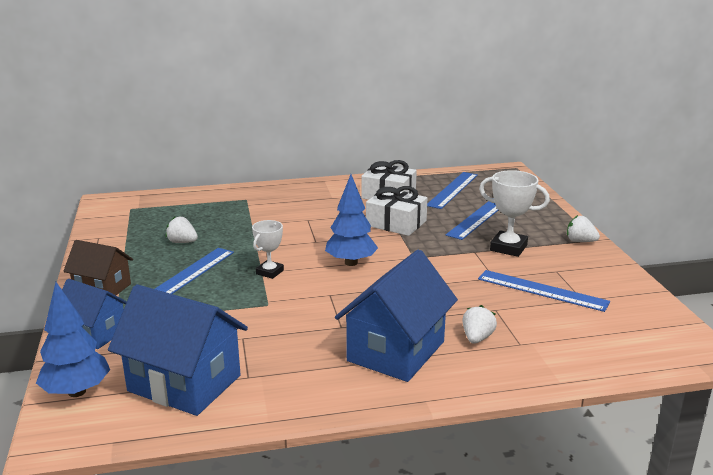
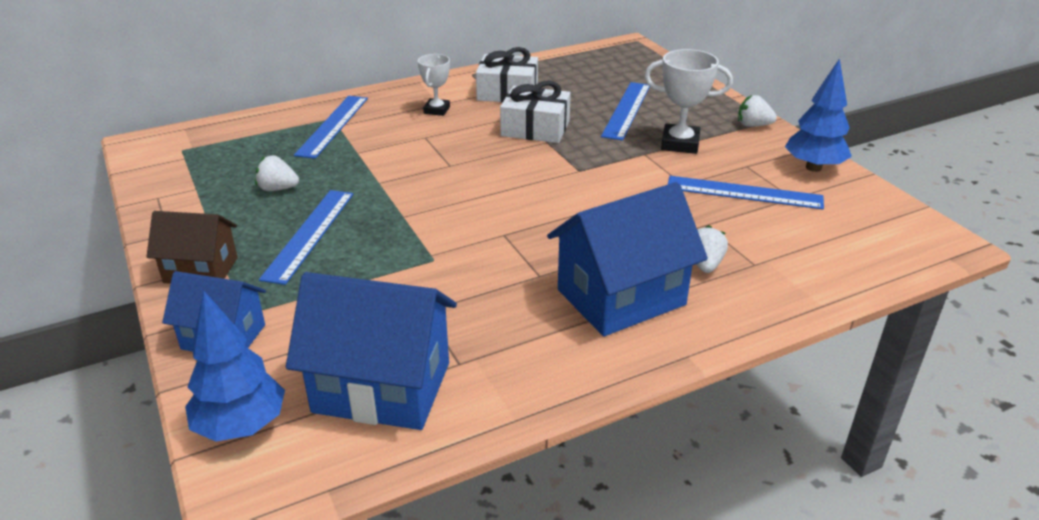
camera: 15 degrees left, 10 degrees up
(269, 272) = (413, 215): white trophy -> white trophy (436, 110)
(351, 263) = (508, 188): blue tree -> blue tree (813, 167)
(396, 351) = (621, 297): blue house -> blue house turned 45 degrees clockwise
(452, 190) = (579, 77): blue ruler -> blue ruler (333, 125)

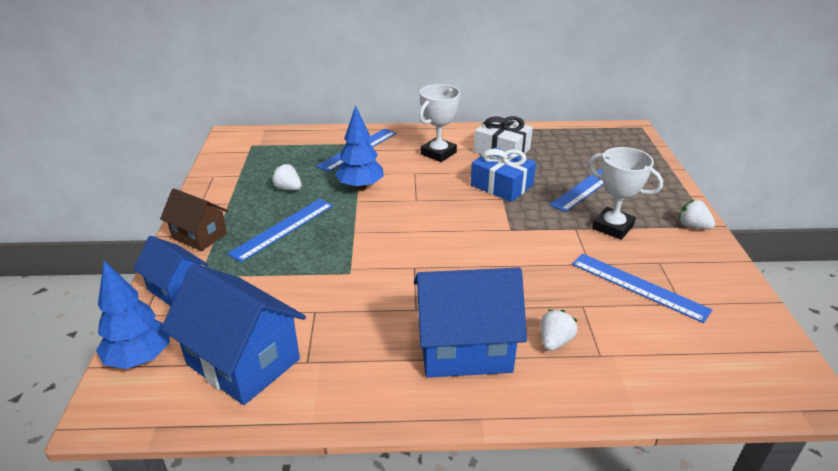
camera: 25 degrees right, 0 degrees up
(436, 110) = (438, 153): white trophy -> white trophy, size x1.56
(535, 128) = (501, 185): white gift -> blue gift
(813, 167) = (723, 280): blue tree -> blue tree (360, 187)

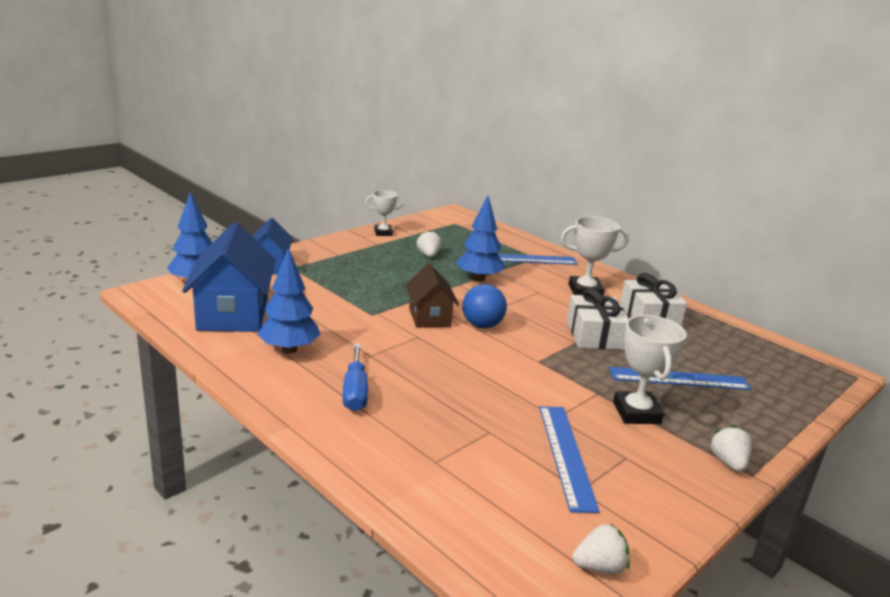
camera: 45 degrees right, 10 degrees down
(199, 236) = (329, 250): brown house -> brown house (429, 317)
(211, 189) = (383, 233): none -> white trophy
(283, 229) = (381, 272): blue ruler -> none
(354, 354) = (289, 349): none -> blue tree
(434, 226) = (482, 325): none -> blue ball
(464, 348) = (355, 391): blue house -> blue screwdriver
(501, 185) = (594, 335): blue gift -> white gift
(555, 341) = (421, 432): white strawberry -> white strawberry (599, 567)

